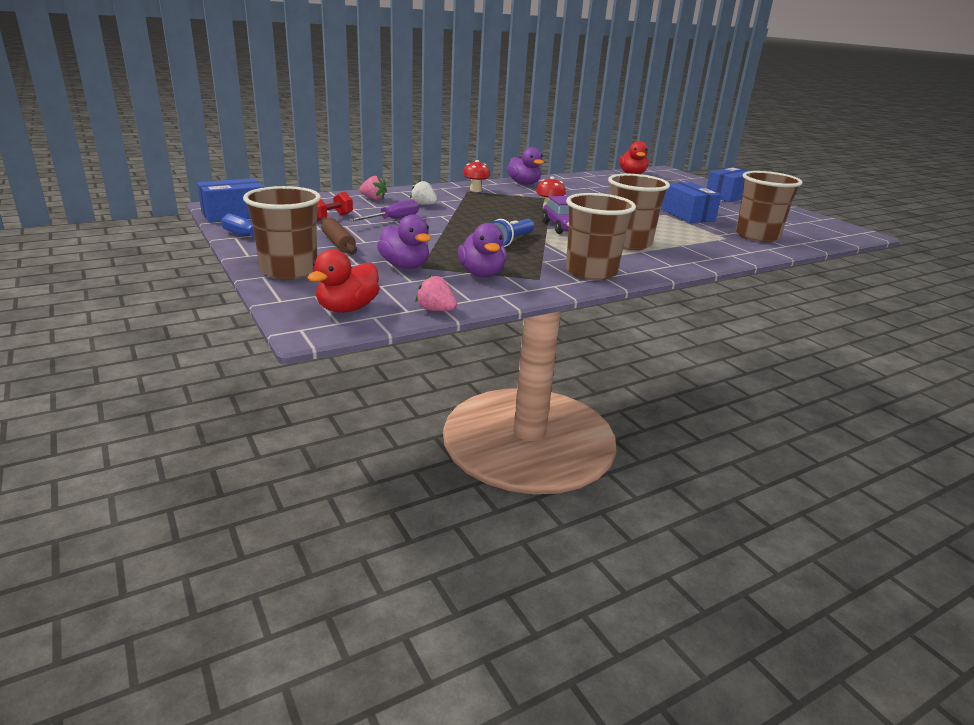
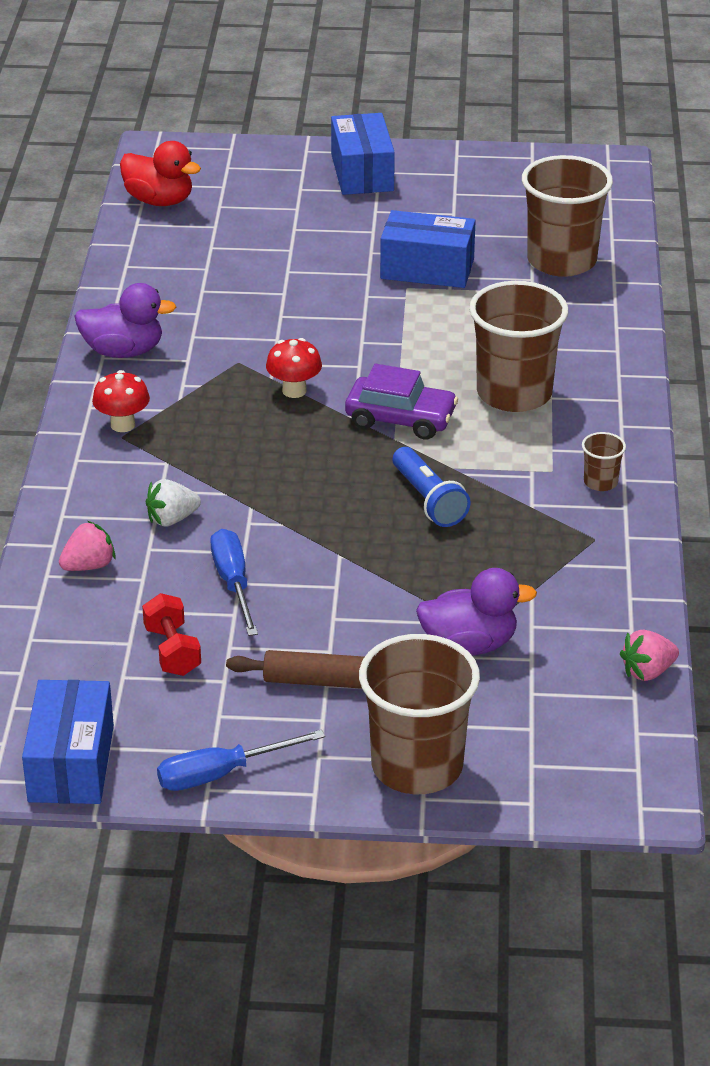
camera: 55 degrees left, 10 degrees up
(347, 309) = (597, 748): red duck -> none
(393, 219) = (233, 583): purple screwdriver -> blue screwdriver
(482, 274) = (547, 583): purple duck -> none
(591, 272) = (600, 482): brown cup -> brown cup, size x0.43

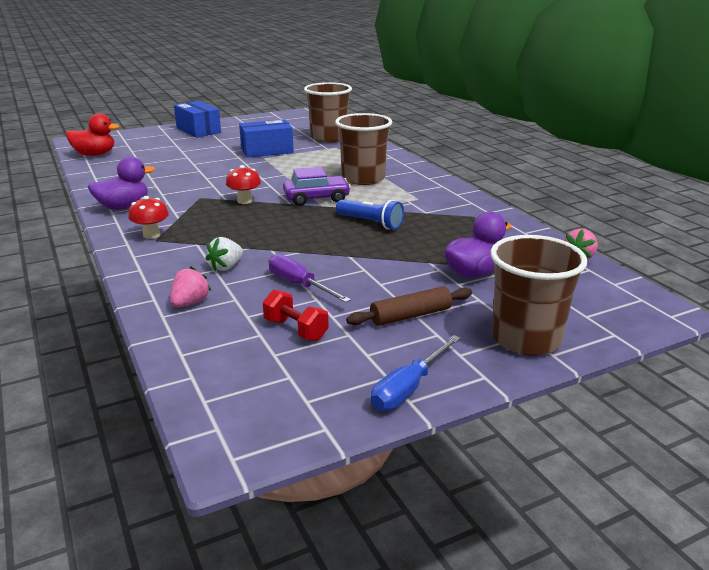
camera: 30 degrees left, 10 degrees down
(71, 763) = (288, 423): blue box -> none
(233, 583) = (299, 285): blue screwdriver -> purple screwdriver
(600, 482) = (447, 197): brown cup -> none

